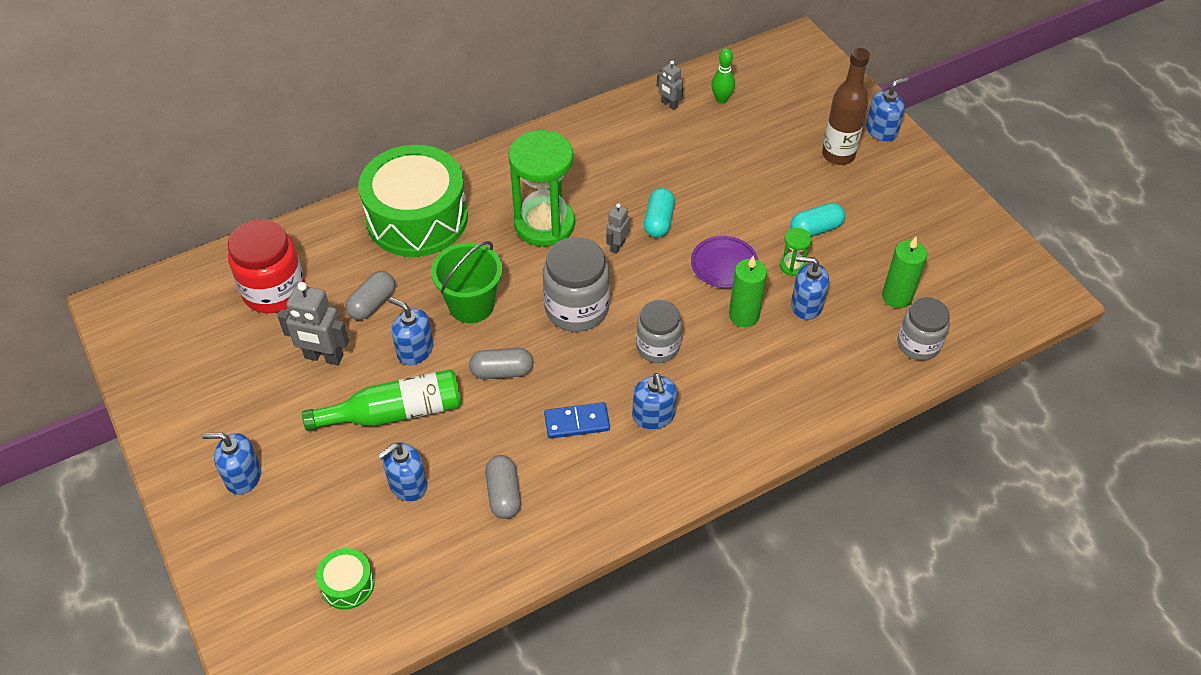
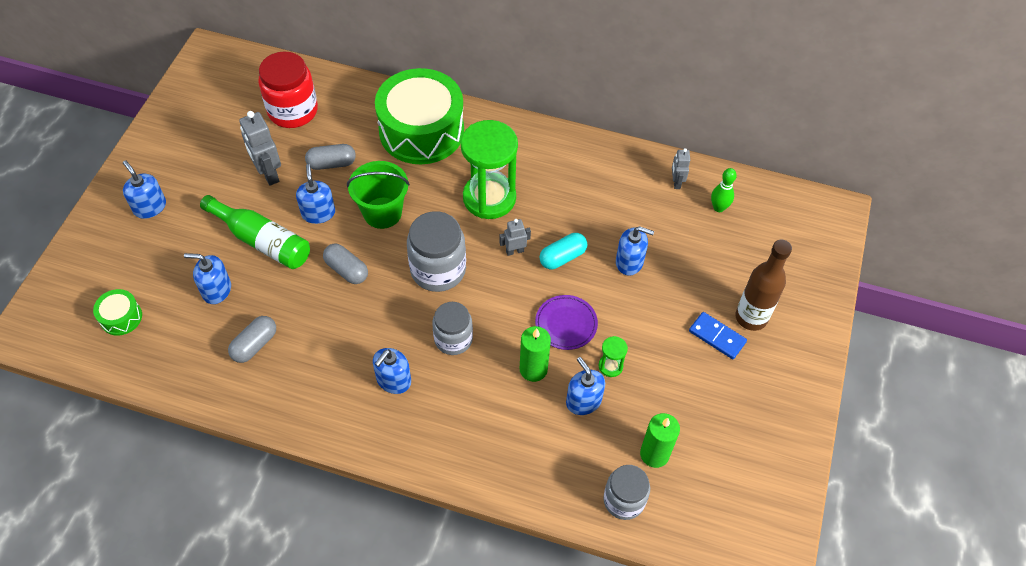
camera: 45 degrees right, 5 degrees up
(577, 422) = (346, 341): blue domino -> blue domino (717, 337)
(815, 229) = (661, 355): turquoise capsule -> none
(881, 130) = (810, 327): blue soap dispenser -> blue soap dispenser (629, 262)

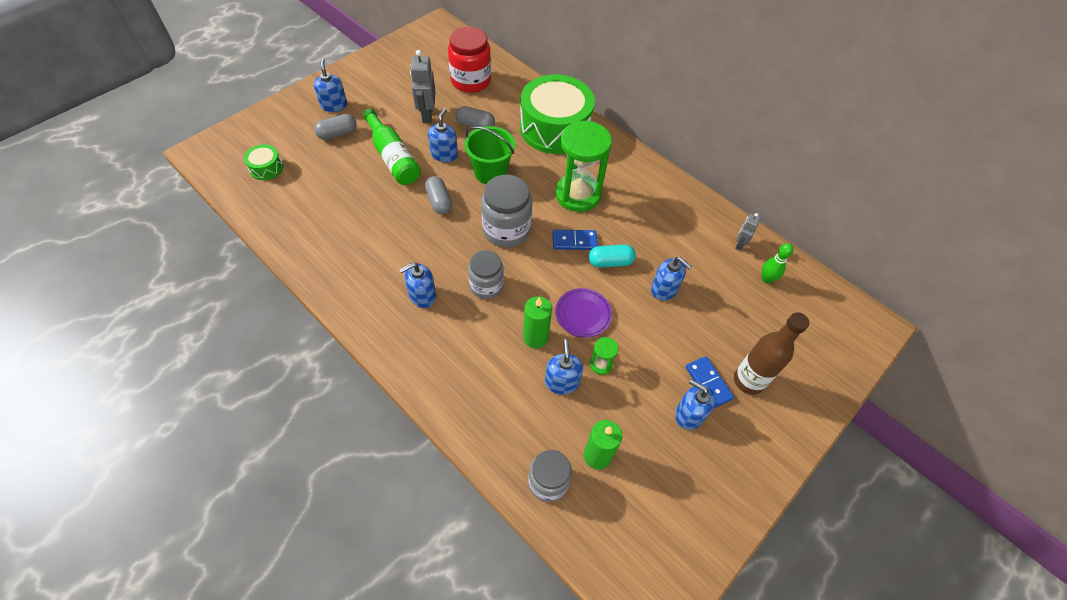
camera: 25 degrees right, 0 degrees up
(216, 290) = (340, 177): blue soap dispenser -> blue soap dispenser (689, 414)
(255, 345) = (341, 225): grey capsule -> grey capsule (337, 134)
(514, 251) = (574, 241): grey robot -> blue domino

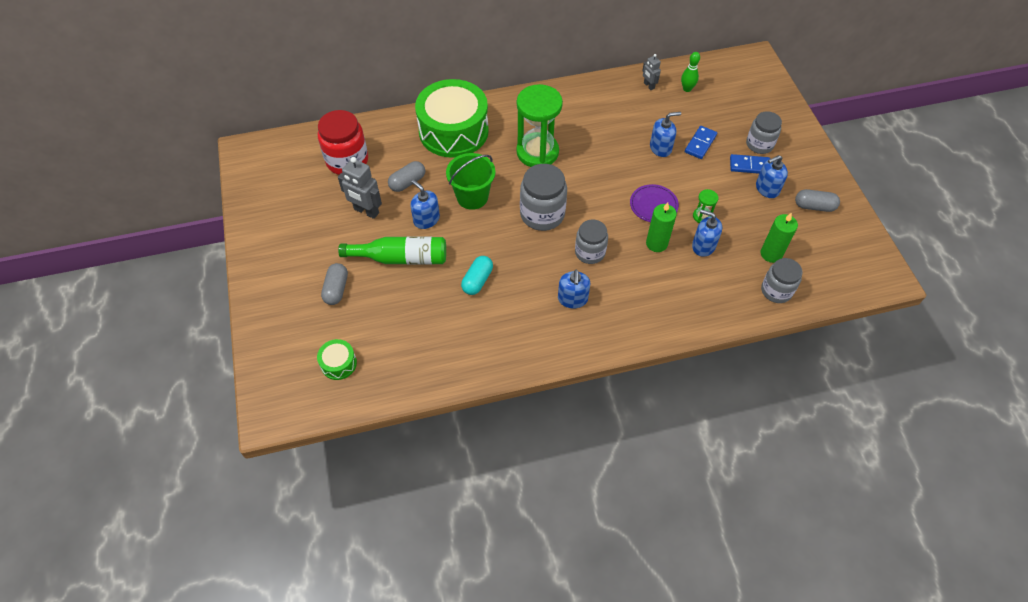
camera: 55 degrees left, 0 degrees up
(334, 105) = (293, 278): blue soap dispenser -> none
(439, 201) = (479, 246): grey capsule -> grey capsule (814, 206)
(574, 241) = (582, 177): blue domino -> blue domino (700, 143)
(610, 262) = (616, 166): turquoise capsule -> turquoise capsule (477, 280)
(748, 381) = (759, 144): brown bottle -> grey jar

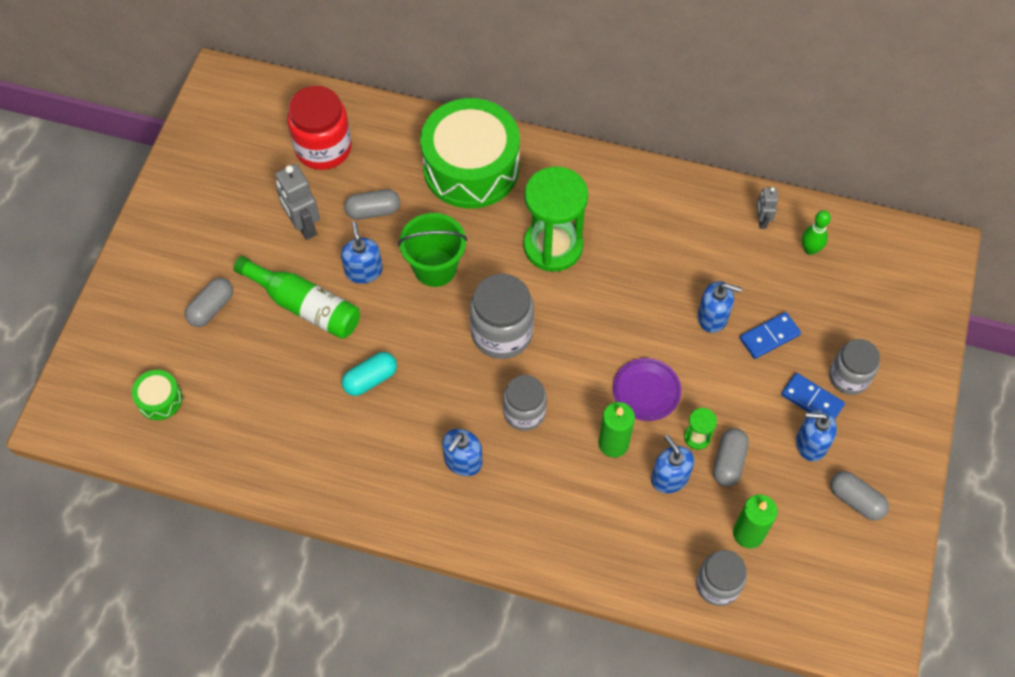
camera: 30 degrees right, 5 degrees up
(730, 221) = (728, 462): none -> grey capsule

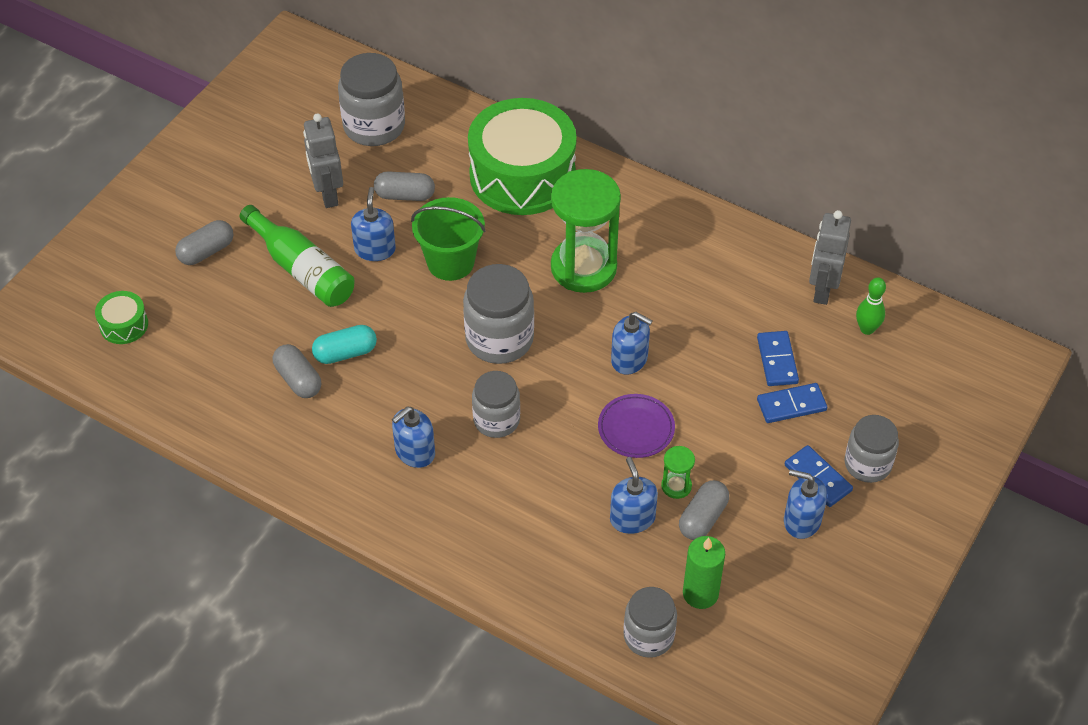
camera: 15 degrees right, 10 degrees down
(323, 148) = (374, 126): red jar -> grey jar
(613, 443) = (582, 471): green candle -> none
(713, 317) = (735, 372): blue soap dispenser -> blue soap dispenser (629, 359)
(745, 297) = (777, 360): none -> blue domino
(761, 220) = (822, 289): grey robot -> grey robot, size x1.75
(855, 500) = (833, 588): grey capsule -> grey capsule (298, 380)

